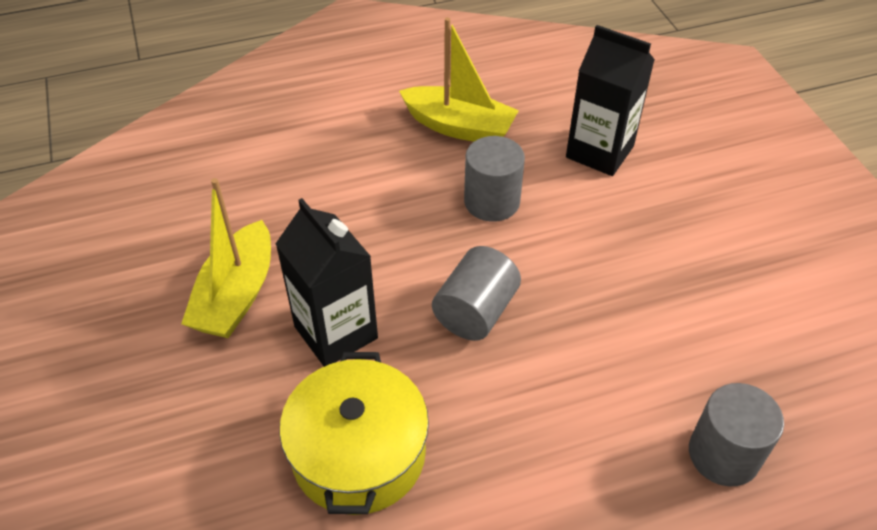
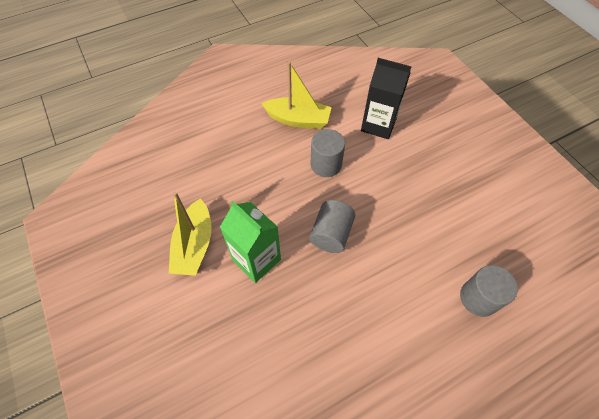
camera: 10 degrees left, 10 degrees up
(336, 332) = (256, 259): black carton -> green carton
(359, 454) = (285, 332): yellow pot -> none

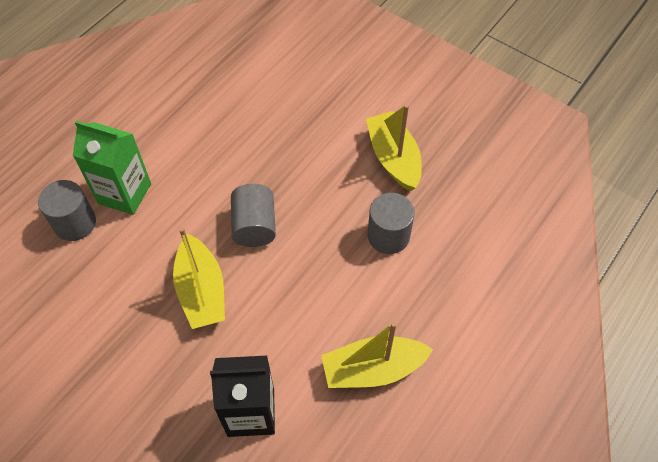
camera: 155 degrees right, 0 degrees up
(256, 259) = (321, 170): green carton -> green carton (124, 193)
(326, 164) = (299, 312): grey cylinder -> grey cylinder (388, 236)
(387, 202) = (201, 291): none -> yellow boat

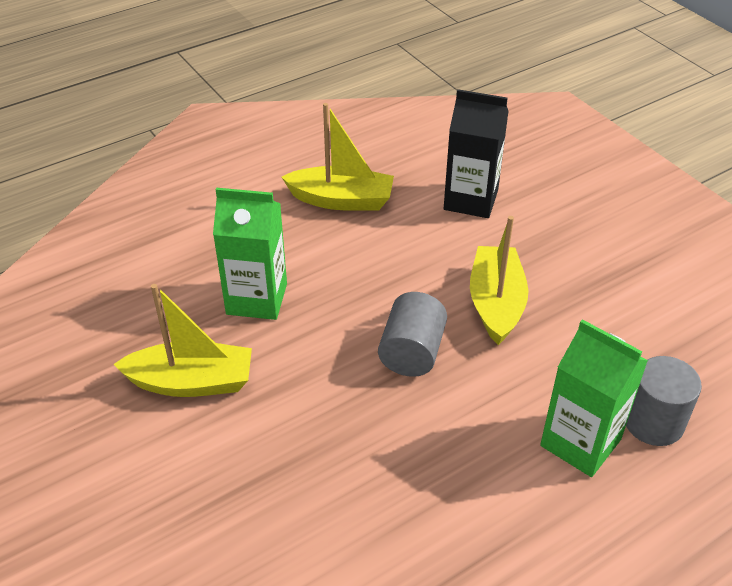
camera: 160 degrees left, 15 degrees down
(388, 236) = (257, 299): grey cylinder -> green carton
(393, 158) = (191, 382): yellow boat -> yellow boat turned 90 degrees counterclockwise

